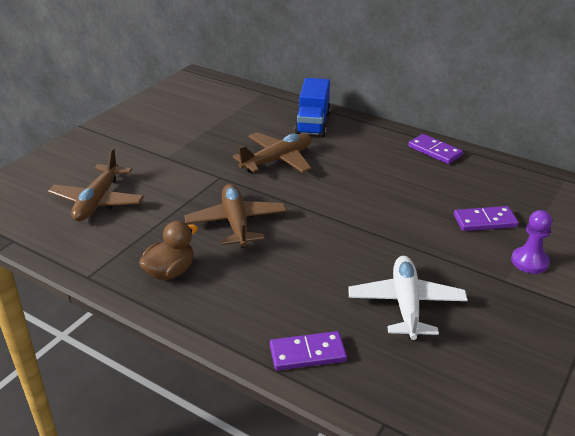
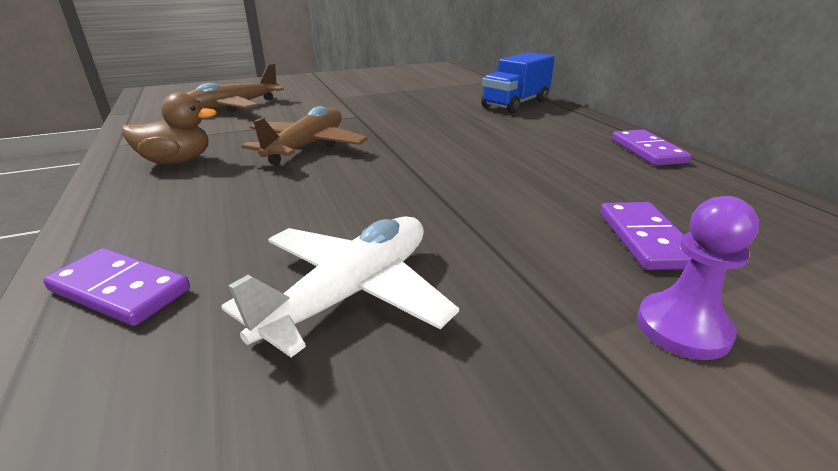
camera: 35 degrees right, 5 degrees down
(277, 160) = (433, 118): brown plane -> none
(485, 221) = (645, 239): purple domino -> purple domino turned 60 degrees clockwise

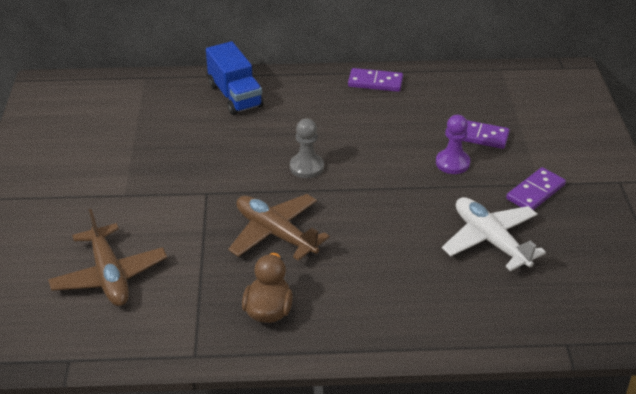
camera: 70 degrees left, 10 degrees up
(119, 290) = (460, 321): purple domino -> purple domino (535, 192)
(433, 143) = (306, 167): none -> grey pawn
(682, 328) = (542, 158): purple pawn -> purple pawn (452, 163)

